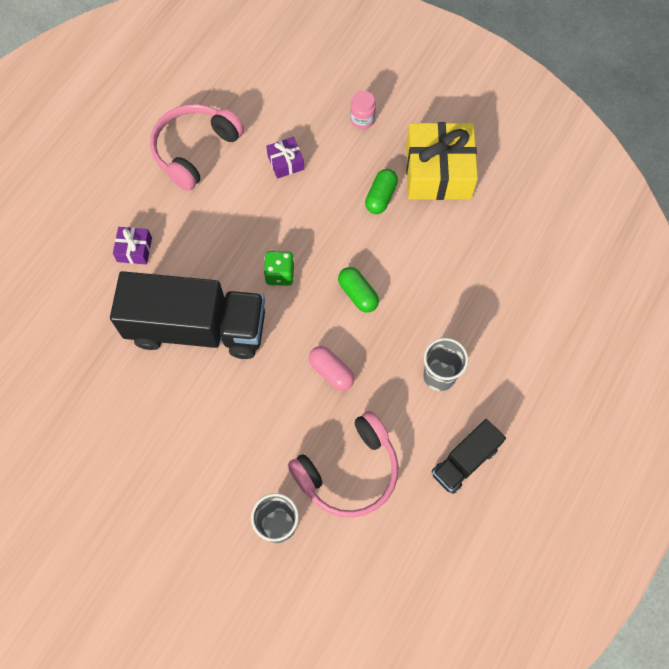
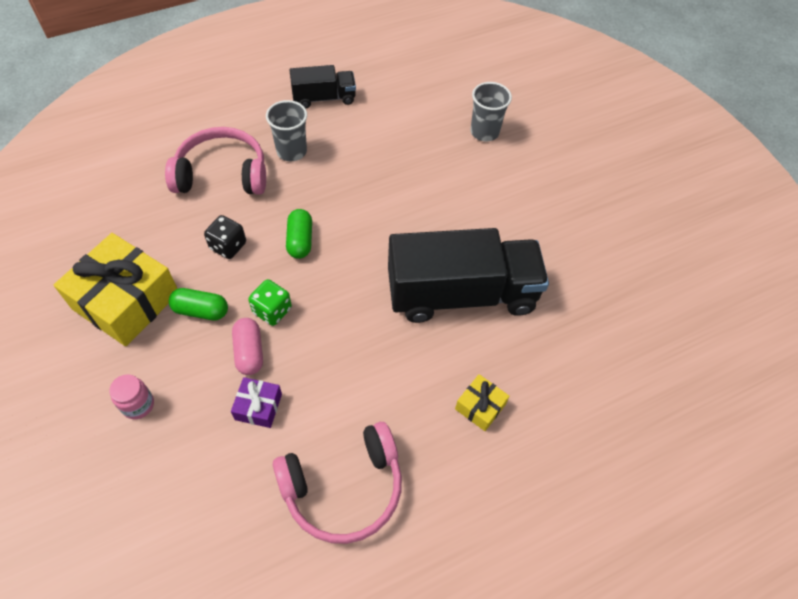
camera: 150 degrees left, 10 degrees down
(134, 249) = (480, 407): purple gift -> yellow gift
(197, 328) = (461, 294): black truck -> black truck turned 135 degrees clockwise
(280, 274) = (354, 296): green dice -> green dice (272, 310)
(331, 372) = (371, 198): pink capsule -> pink capsule (249, 352)
(349, 472) = (410, 134): pink headphones -> pink headphones (222, 174)
(381, 197) = (201, 310): green capsule -> green capsule turned 45 degrees clockwise
(408, 255) = (228, 246): none -> black dice

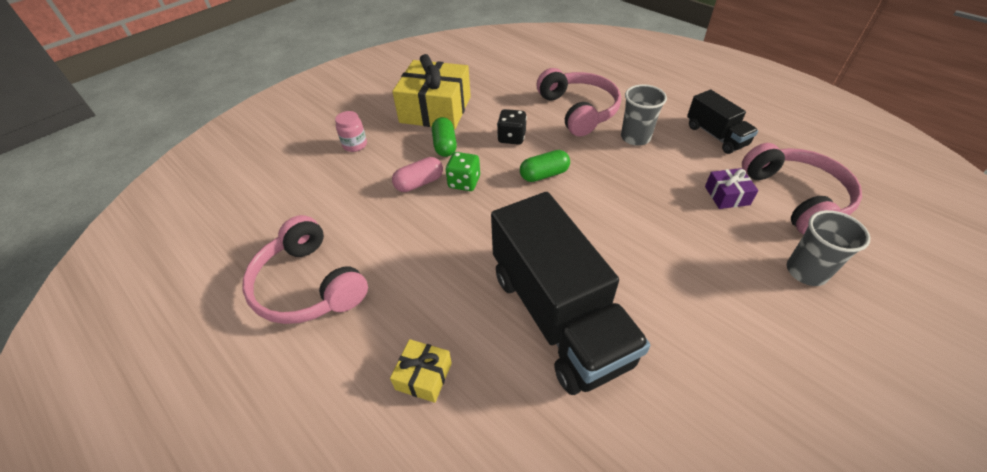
camera: 75 degrees right, 10 degrees down
(258, 407) = (371, 205): purple gift -> purple gift (727, 195)
(418, 94) = (796, 197): none -> pink headphones

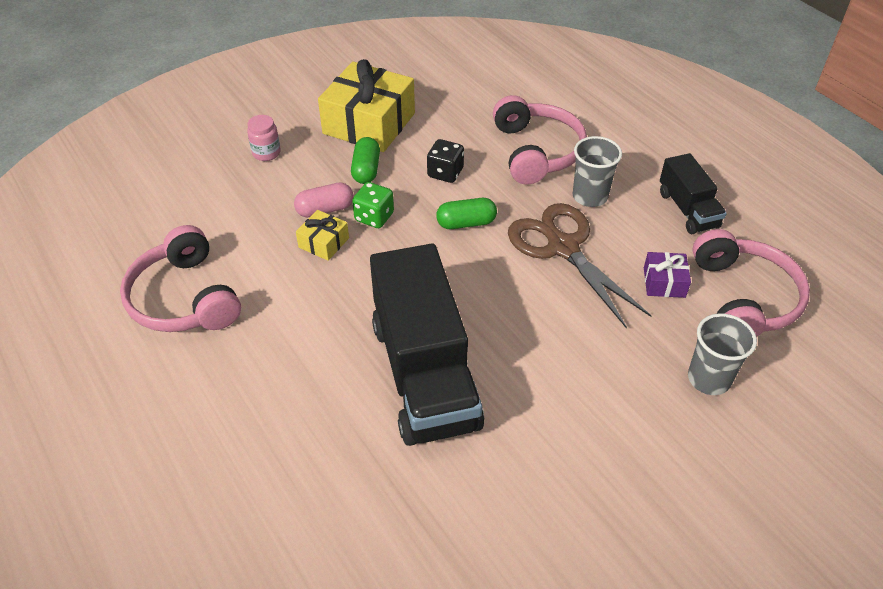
camera: 10 degrees right, 0 degrees up
(423, 376) = (274, 404): yellow gift -> yellow gift (323, 242)
(632, 181) = (563, 247): none -> brown scissors

